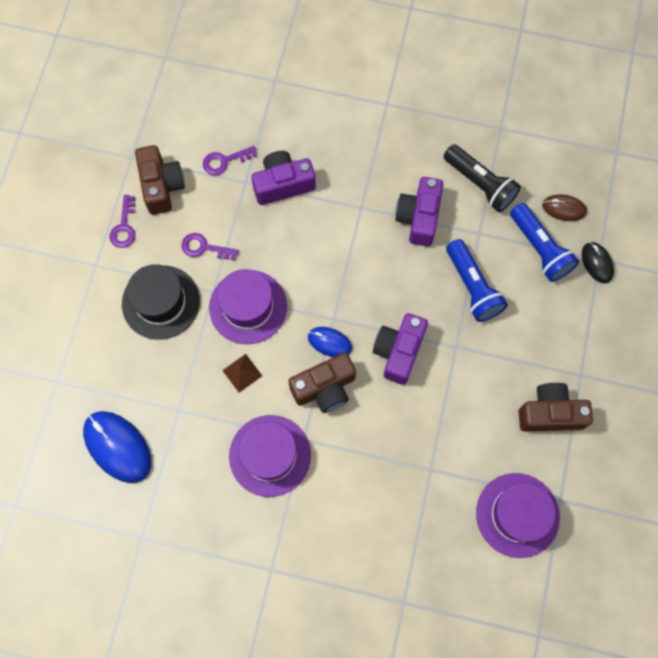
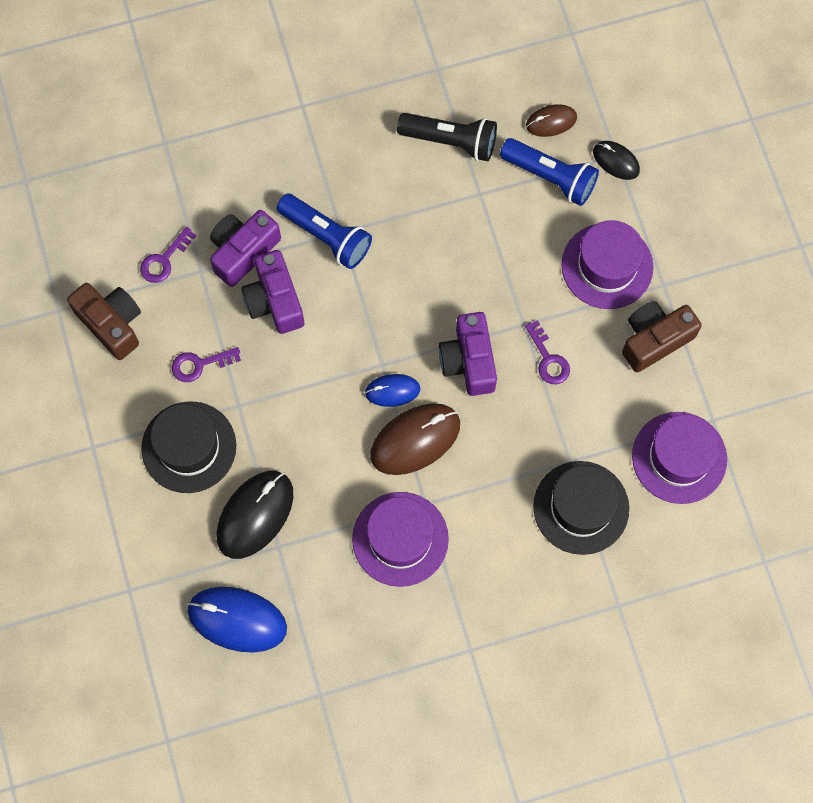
camera: 30 degrees left, 0 degrees up
(124, 227) = (98, 389): purple key -> purple key (548, 359)
(177, 377) = (255, 515): none -> black mouse
(242, 373) = (320, 472): brown pyramid -> none
(248, 307) = (285, 401): purple hat -> purple hat (607, 266)
(324, 388) = (415, 440): brown camera -> brown mouse
(419, 217) = (408, 210): purple camera -> purple camera (274, 301)
(419, 510) = (581, 507): none -> black hat
(472, 287) = (505, 254): blue flashlight -> blue flashlight (326, 236)

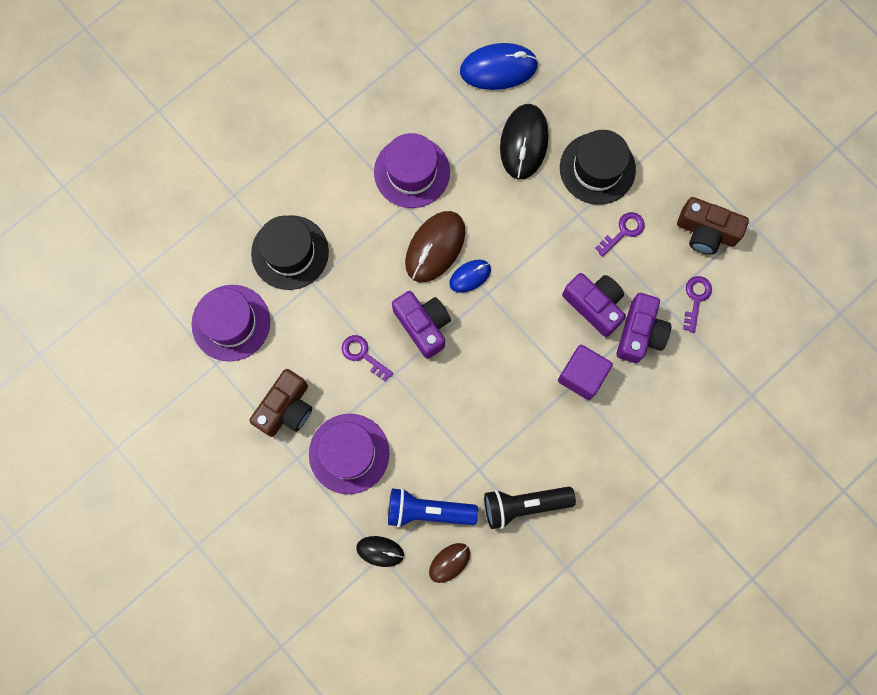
camera: 155 degrees right, 5 degrees up
(326, 236) = (582, 375): blue flashlight -> purple cube

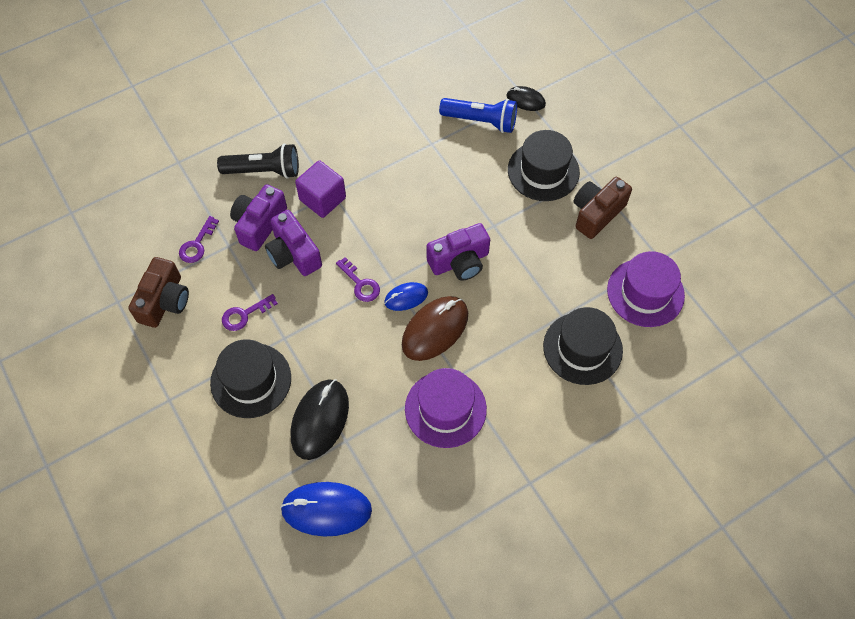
camera: 170 degrees left, 15 degrees down
(349, 453) = (543, 171): purple hat -> black hat
(363, 355) = (520, 245): purple key -> purple key (360, 284)
(423, 325) = (459, 261): purple camera -> purple camera turned 90 degrees counterclockwise
(449, 562) = (469, 85): brown mouse -> none
(524, 505) = (399, 113): black flashlight -> black flashlight (264, 171)
(706, 232) = (164, 301): brown camera -> brown camera turned 75 degrees clockwise

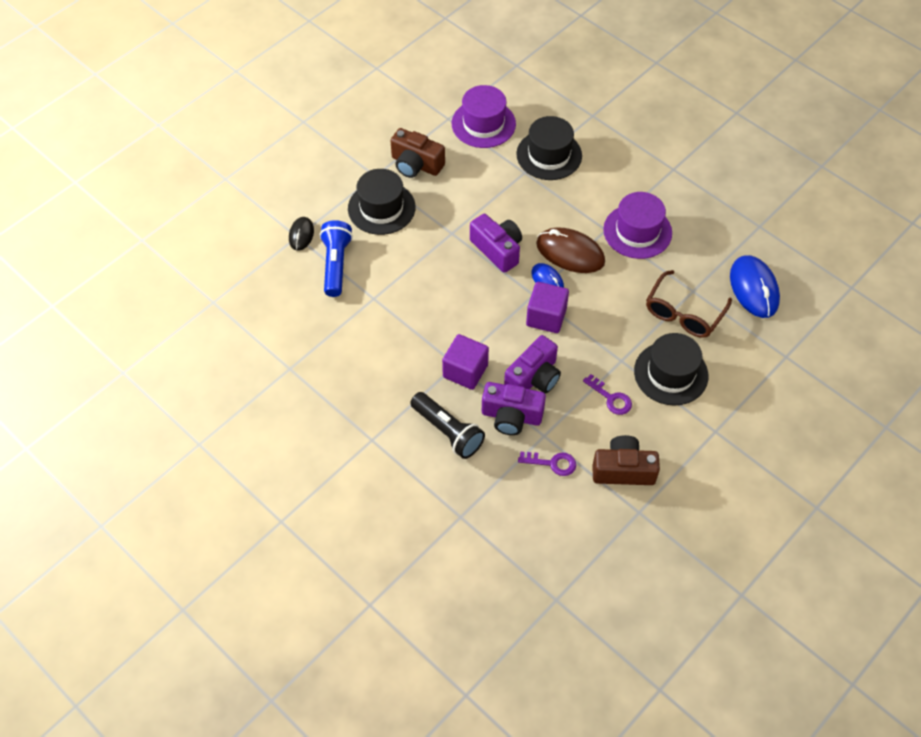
camera: 105 degrees left, 5 degrees down
(264, 171) = (448, 431): black flashlight -> black flashlight turned 150 degrees clockwise
(320, 420) = (684, 313): black mouse -> brown glasses
(360, 284) = (546, 317): purple key -> purple cube

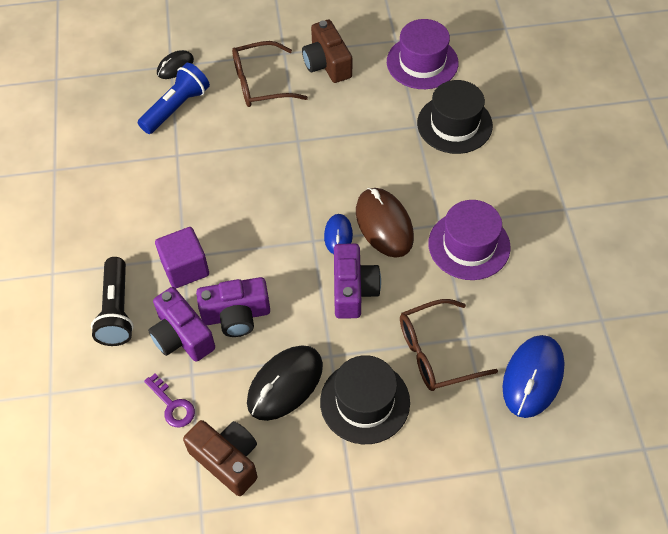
camera: 40 degrees right, 0 degrees up
(381, 208) = (261, 83): black hat -> brown glasses
(497, 250) = (322, 180): purple camera -> purple camera (353, 290)
(546, 317) = (303, 268): purple cube -> none
(611, 398) = (285, 384): purple key -> black mouse

